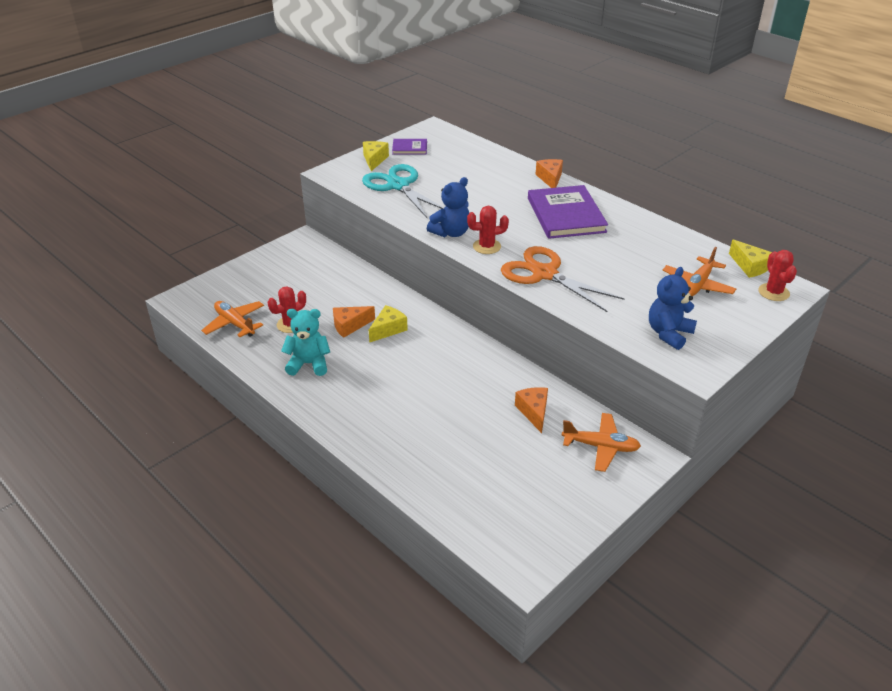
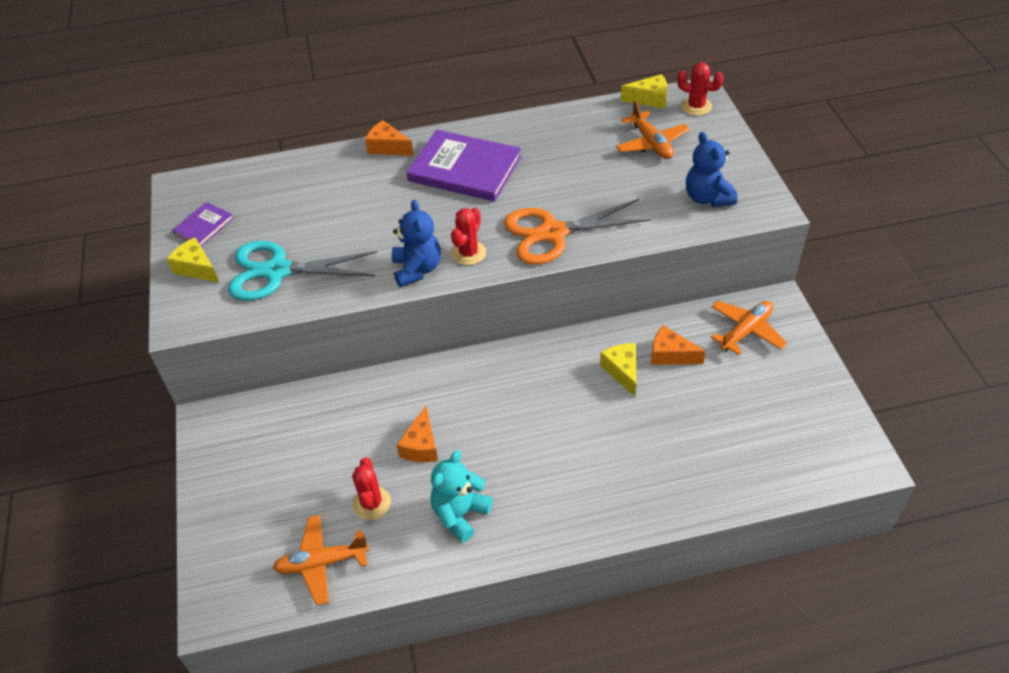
camera: 55 degrees left, 10 degrees up
(388, 329) = (456, 413): yellow cheese -> yellow cheese (622, 371)

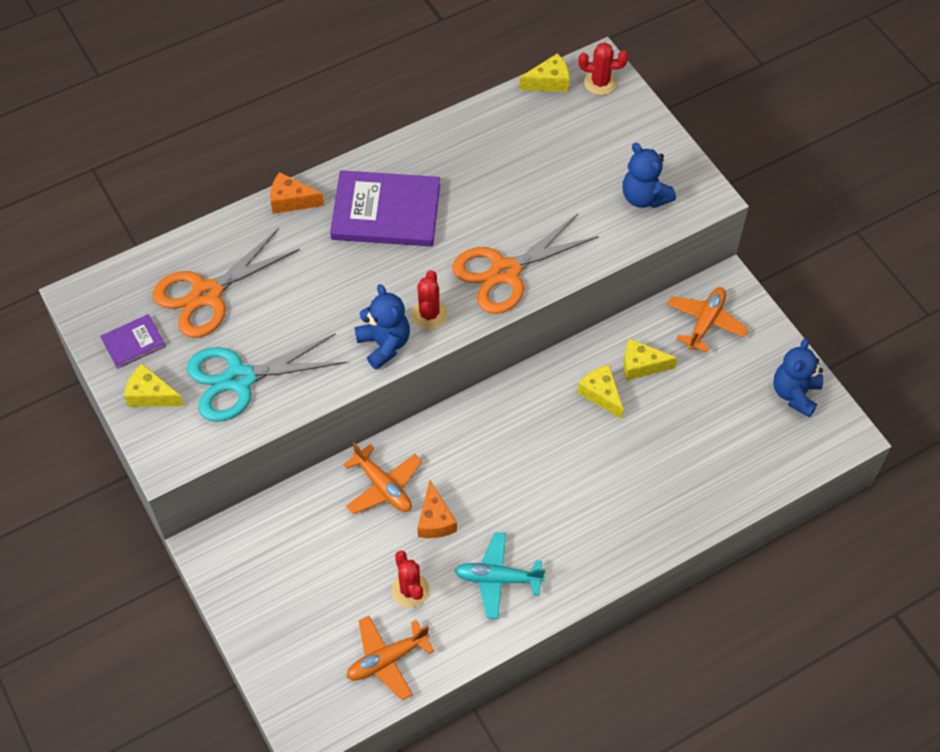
camera: 20 degrees left, 10 degrees up
(204, 226) = (133, 342): purple book -> purple book turned 45 degrees clockwise
(283, 202) = (207, 294): none -> orange scissors
(460, 514) = (498, 579): turquoise teddy bear -> turquoise plane
(651, 143) = (568, 140): orange plane -> orange plane (383, 486)
(670, 355) = (641, 365): orange cheese -> yellow cheese
(821, 412) = (795, 393): none -> blue teddy bear

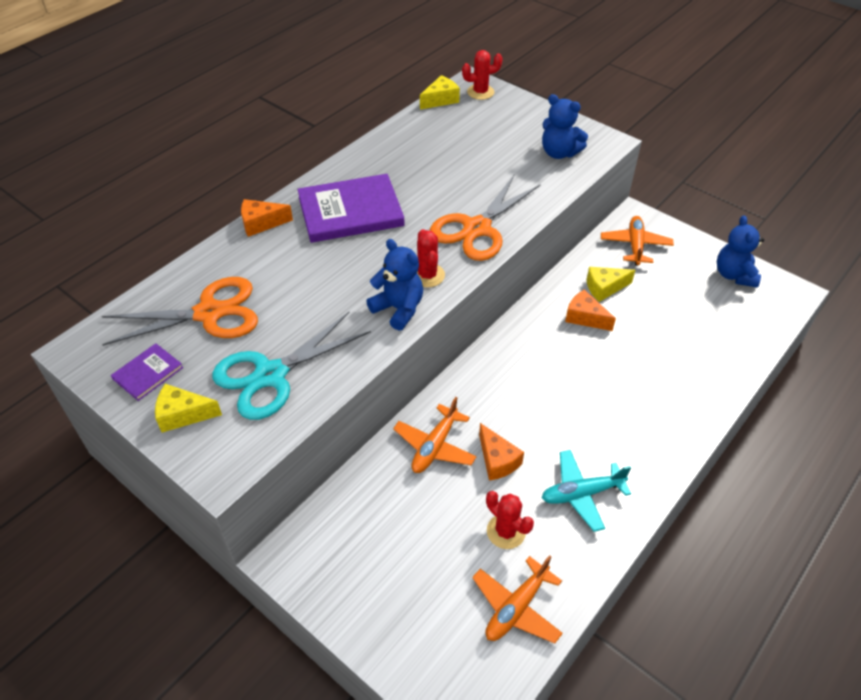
camera: 20 degrees left, 10 degrees down
(207, 294) = (209, 313): orange scissors -> orange scissors turned 135 degrees counterclockwise
(383, 486) = (435, 446): orange plane -> orange plane turned 90 degrees clockwise
(601, 394) = (585, 317): yellow cheese -> orange cheese

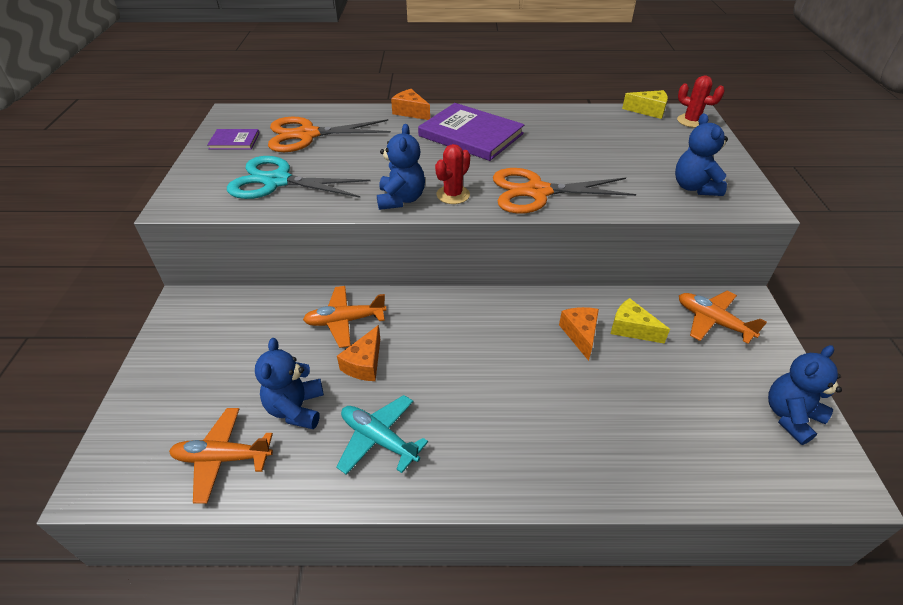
camera: 50 degrees right, 5 degrees down
(183, 414) = (211, 168): yellow cheese -> none
(209, 313) = (307, 135): orange scissors -> orange scissors turned 135 degrees clockwise
(506, 531) = (296, 408): red cactus -> blue teddy bear
(635, 245) = (712, 321): orange plane -> orange plane turned 105 degrees counterclockwise

